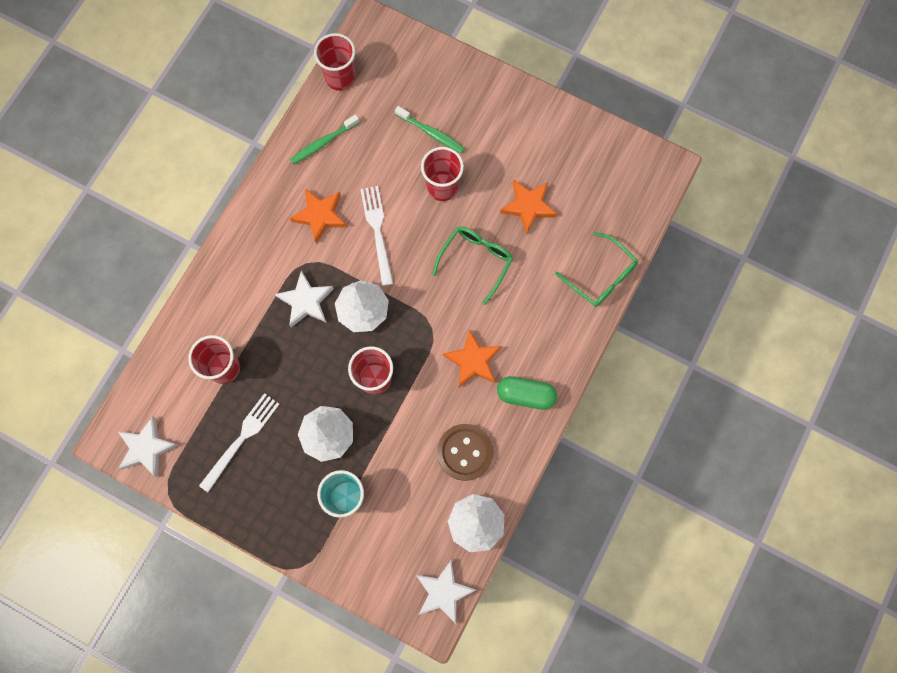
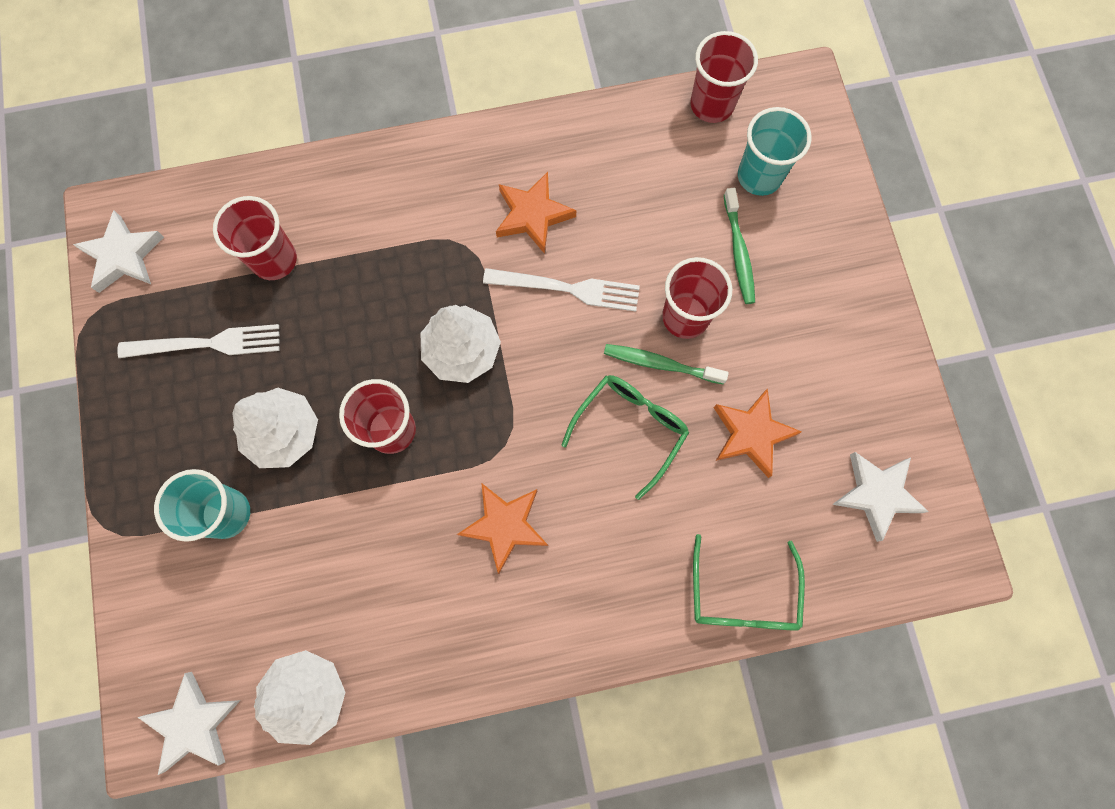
camera: 50 degrees right, 0 degrees up
(306, 301) = (420, 281): white star -> white star (877, 494)
(323, 143) = (620, 149): green toothbrush -> green toothbrush (661, 364)
(377, 230) = (569, 289): white fork -> white fork turned 60 degrees clockwise
(400, 89) = (759, 176): none -> turquoise cup
(465, 452) = (385, 608): brown button -> none
(476, 260) = (630, 428): green glasses -> green glasses turned 45 degrees counterclockwise
(525, 395) = (514, 624): green capsule -> none

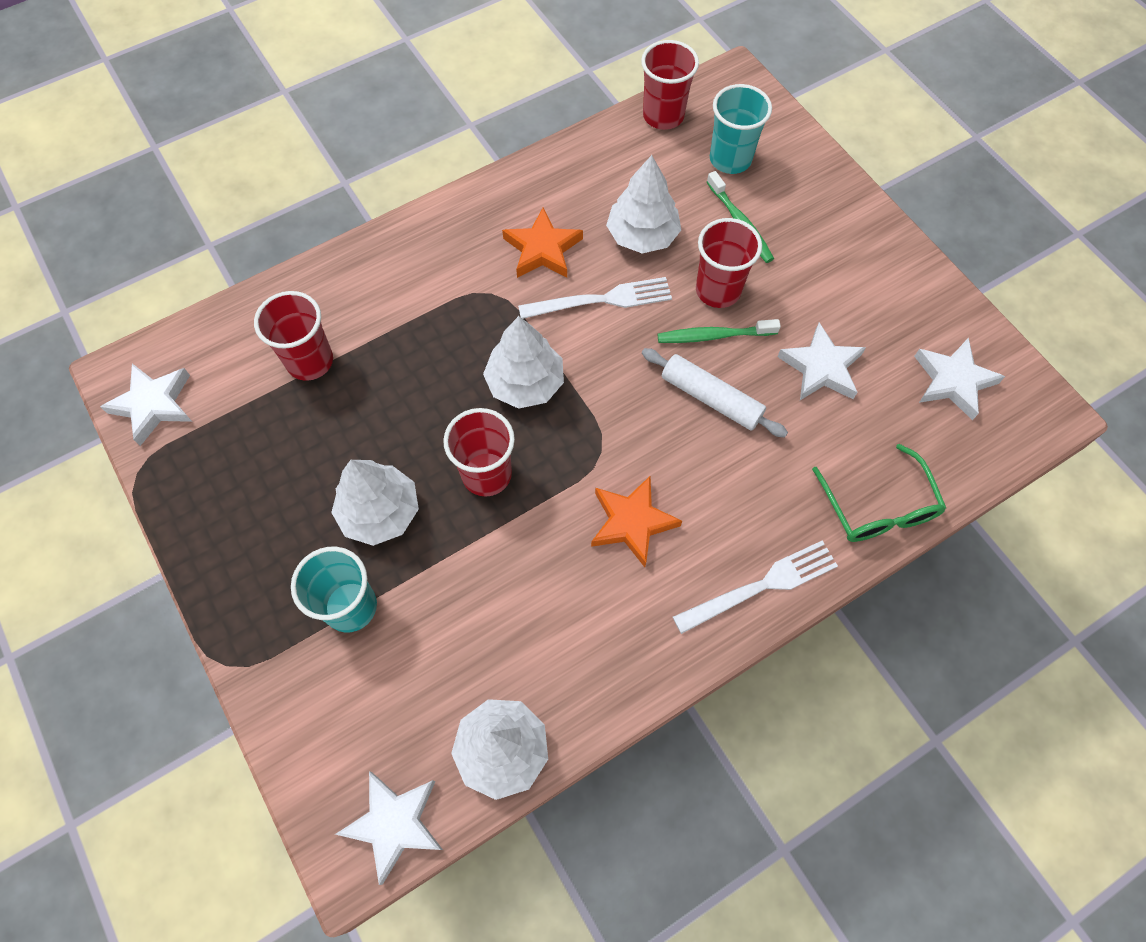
camera: 20 degrees left, 10 degrees down
(209, 343) = (272, 456): white fork -> white fork (762, 585)
(630, 428) = (711, 398): green glasses -> white rolling pin
(635, 232) = (642, 235): none -> white tree
(751, 434) = (821, 367): orange star -> white star

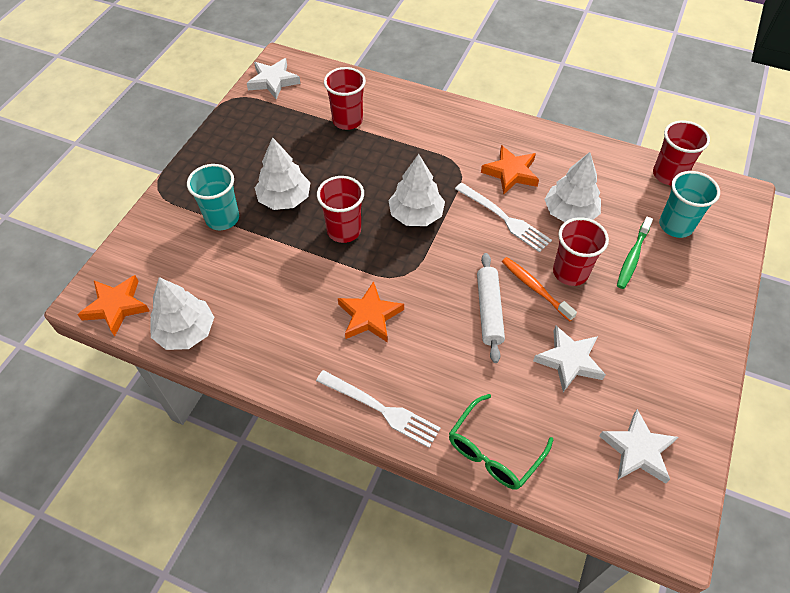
camera: 55 degrees right, 10 degrees down
(394, 823) = (116, 306): white star -> orange star
(714, 336) = (535, 288): green toothbrush -> orange toothbrush

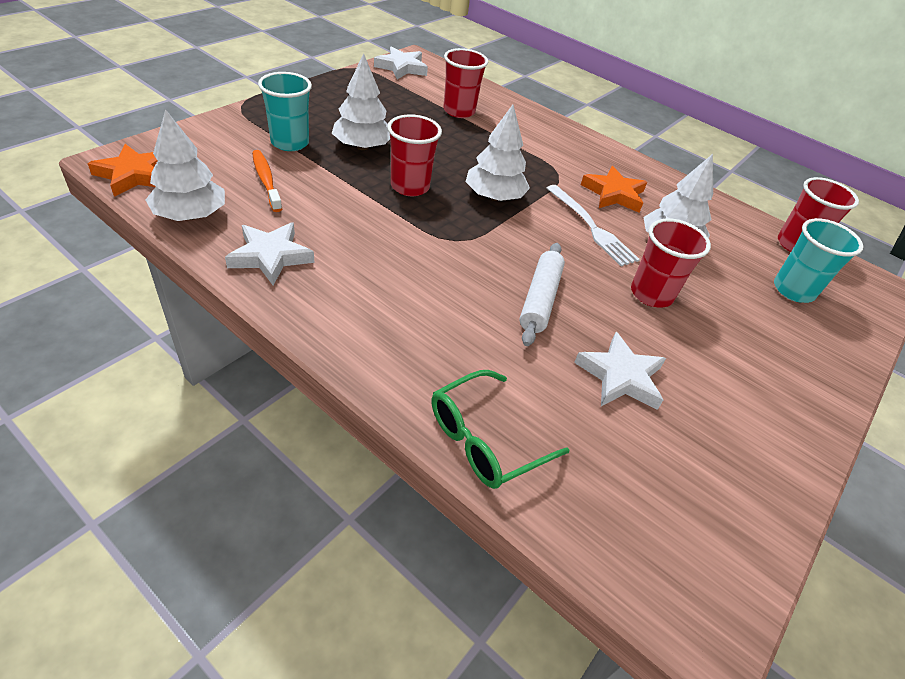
camera: 10 degrees right, 10 degrees down
(369, 316) = (399, 263): orange star -> none
(382, 410) = (366, 351): white fork -> none
(535, 288) = (603, 296): orange toothbrush -> orange toothbrush (266, 180)
(632, 257) = (732, 303): green toothbrush -> none
(638, 450) = (682, 503): white star -> white star (271, 256)

